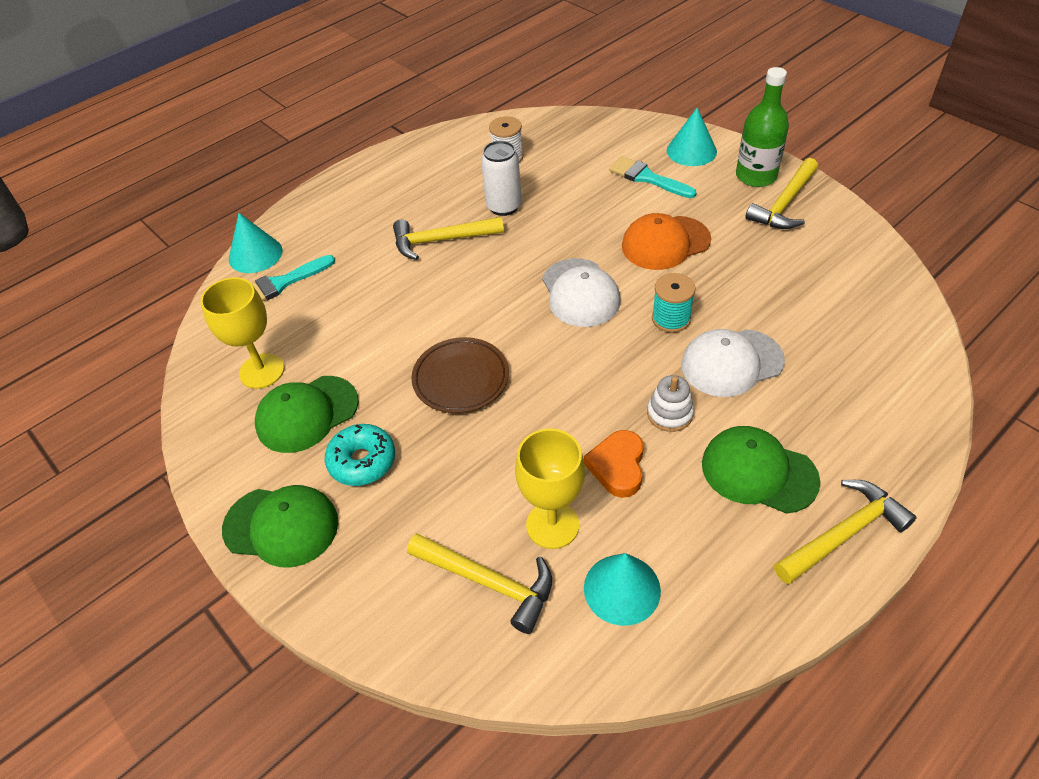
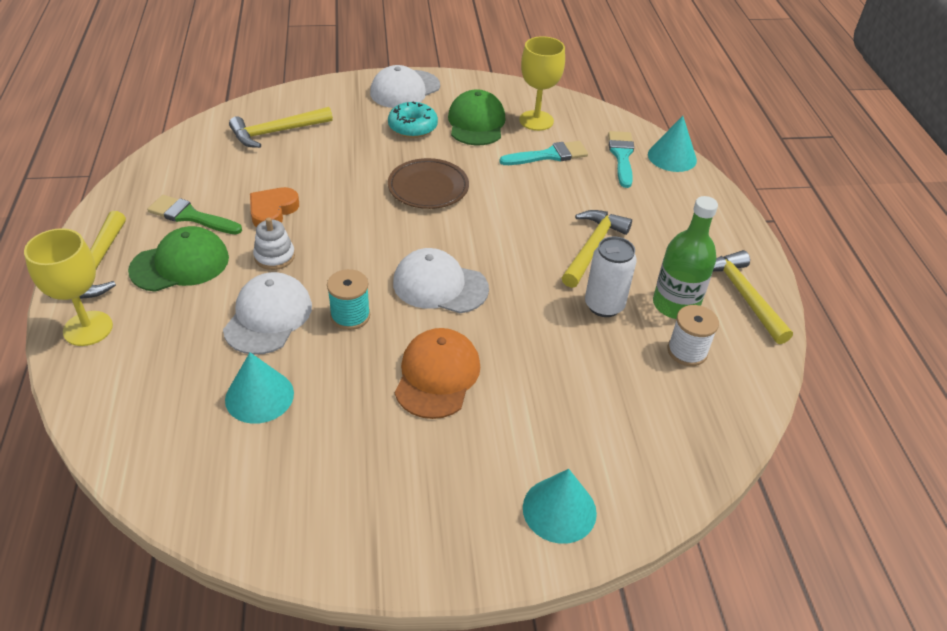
camera: 120 degrees right, 5 degrees down
(281, 526) = (405, 89): green cap -> white cap
(552, 525) = (275, 167): yellow goblet -> yellow goblet (88, 328)
(617, 466) = (272, 211): orange heart -> orange heart turned 105 degrees counterclockwise
(622, 589) = (205, 169): turquoise cone -> turquoise cone (259, 396)
(647, 178) = (547, 433): turquoise brush -> turquoise brush (549, 155)
(699, 526) = (190, 216): none -> green brush
(756, 176) = (455, 531): green bottle -> green bottle (675, 305)
(784, 204) = (386, 515): yellow hammer -> yellow hammer (743, 296)

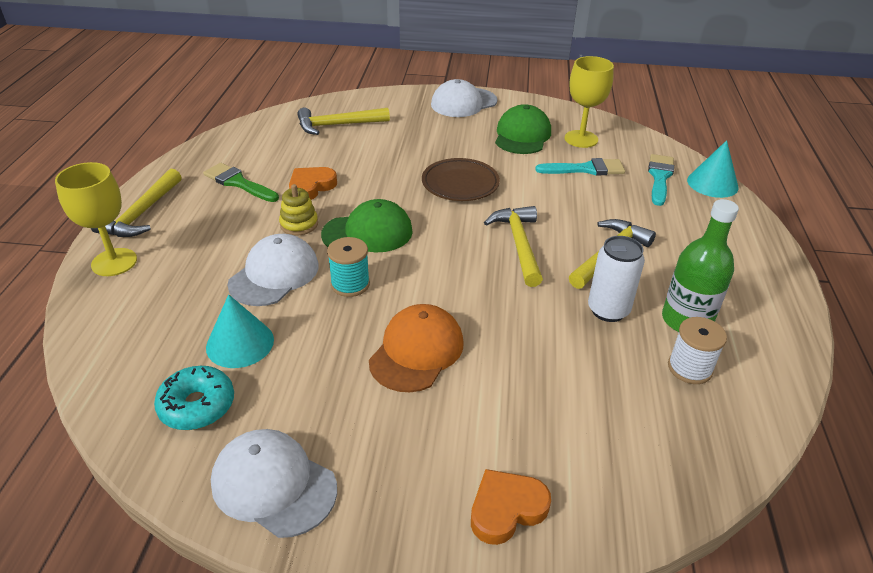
camera: 15 degrees right, 5 degrees down
(180, 264) = (214, 220): green cap -> green cap (368, 233)
(274, 256) = (299, 224): white stacking toy -> yellow stacking toy
(412, 127) = (461, 133): turquoise donut -> turquoise donut (197, 406)
(440, 286) = (445, 269): white cap -> white cap (273, 485)
(559, 510) = (506, 509): turquoise cone -> orange heart
(743, 296) = (765, 322): yellow hammer -> yellow hammer (519, 244)

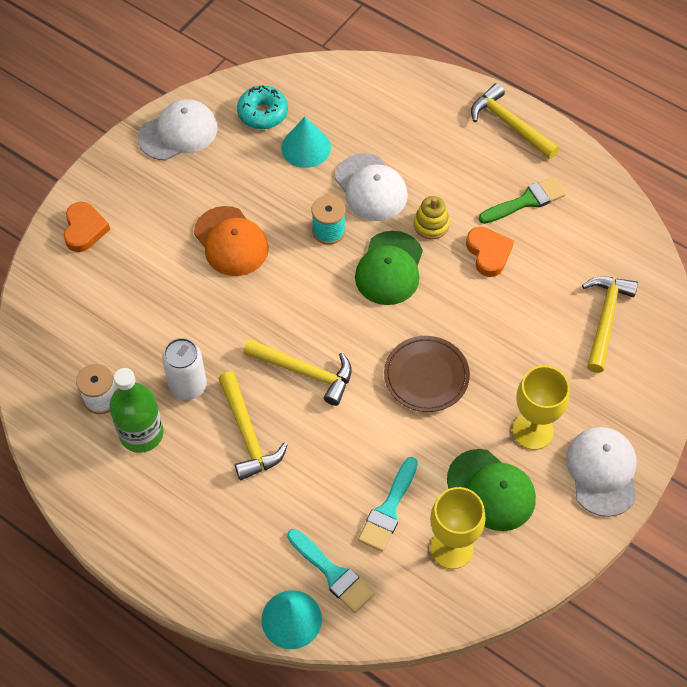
camera: 120 degrees right, 20 degrees up
(114, 262) = (447, 97): yellow goblet -> yellow goblet (532, 431)

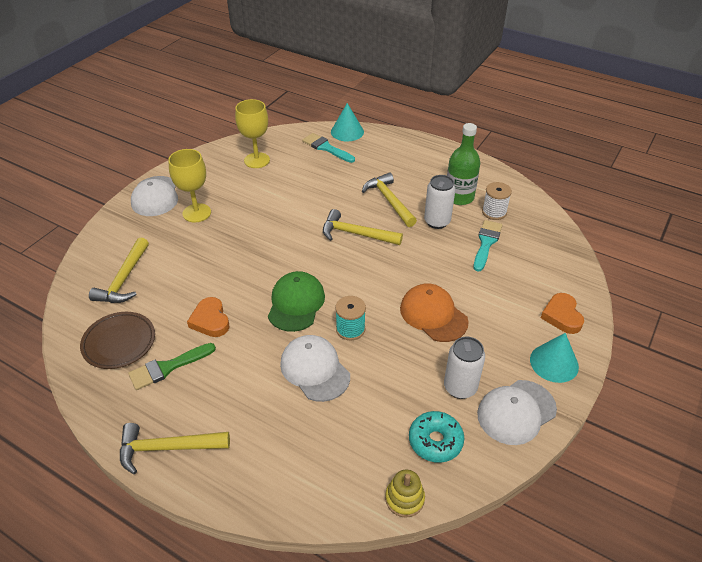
camera: 175 degrees right, 15 degrees down
(225, 159) = (460, 387): none -> white can
(306, 147) = (383, 405): turquoise cone -> turquoise cone (554, 363)
(388, 509) = (294, 173): turquoise brush -> turquoise brush (486, 243)
(426, 376) = (268, 237): brown plate -> brown plate (119, 343)
(431, 224) = (259, 340): yellow stacking toy -> yellow stacking toy (404, 499)
(491, 490) = (229, 184): green cap -> none
(510, 124) = (167, 448): yellow hammer -> yellow hammer turned 135 degrees clockwise

